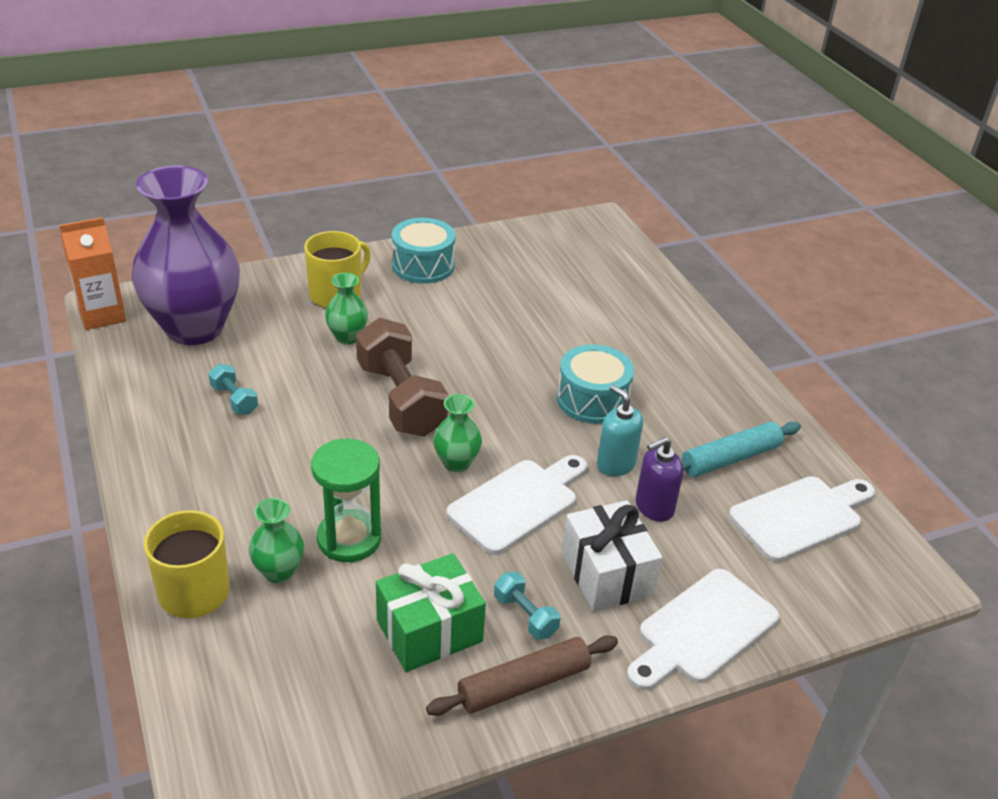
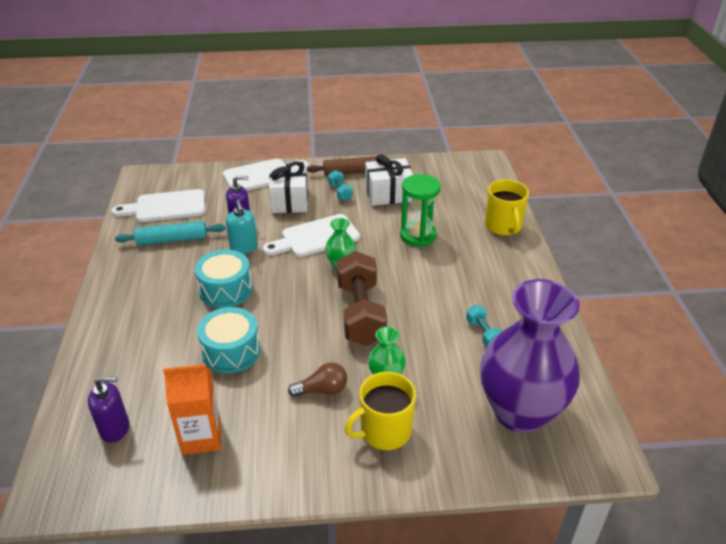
camera: 160 degrees left, 0 degrees up
(102, 315) = (610, 445): orange carton -> orange carton (201, 437)
(279, 571) = (458, 227): green vase -> none
(412, 316) = (322, 390): none -> brown light bulb
(423, 265) = (285, 458): turquoise drum -> turquoise drum (231, 351)
(429, 631) = (388, 194): green gift -> white gift
(591, 263) = (115, 429): none -> purple soap dispenser

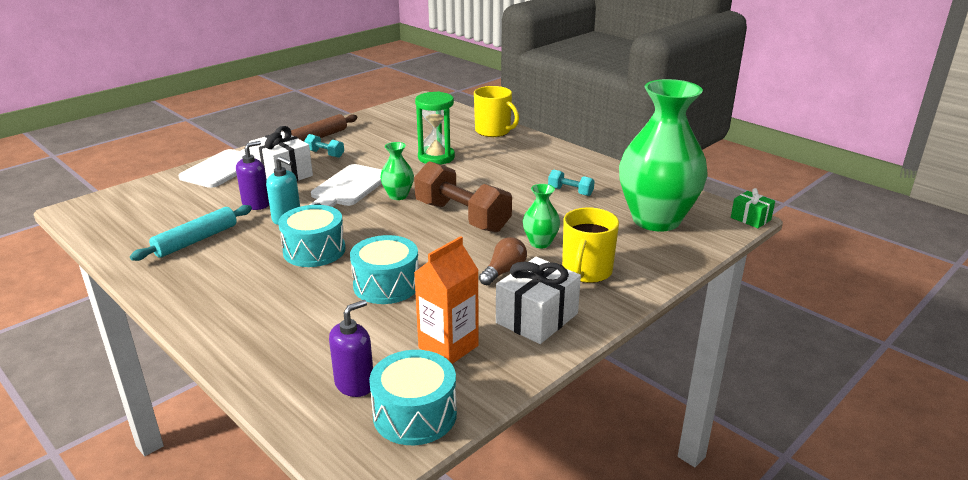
camera: 40 degrees left, 10 degrees down
(116, 481) = (415, 414): none -> turquoise drum
(166, 207) = (148, 221): white cutting board -> none
(388, 194) = (371, 142): white gift -> white gift (537, 318)
(520, 412) = (656, 220): purple vase -> green vase
(620, 468) = (750, 219): none -> green gift

